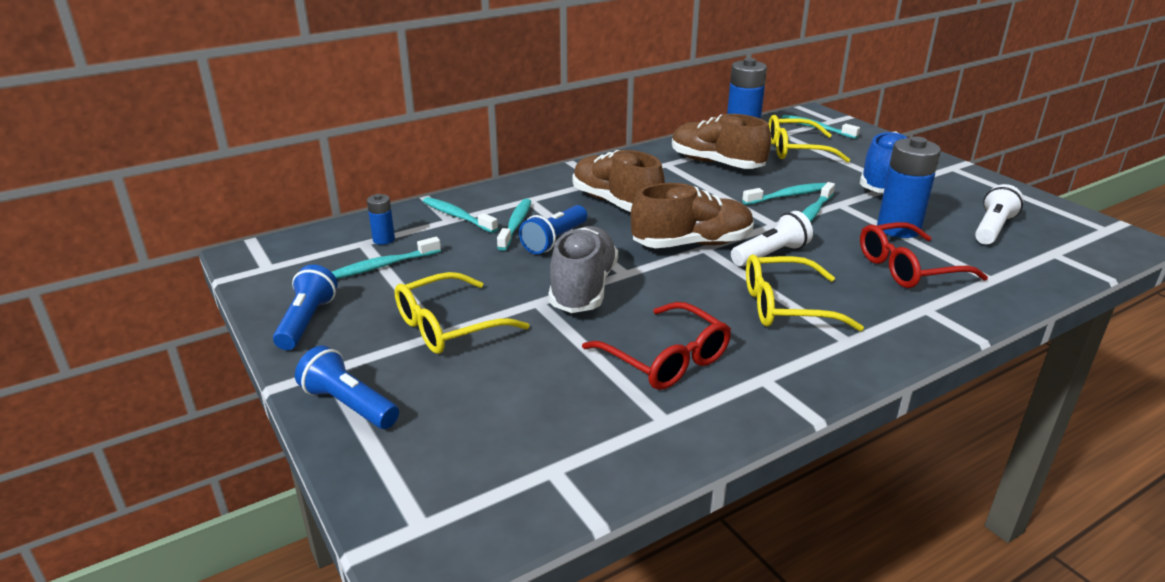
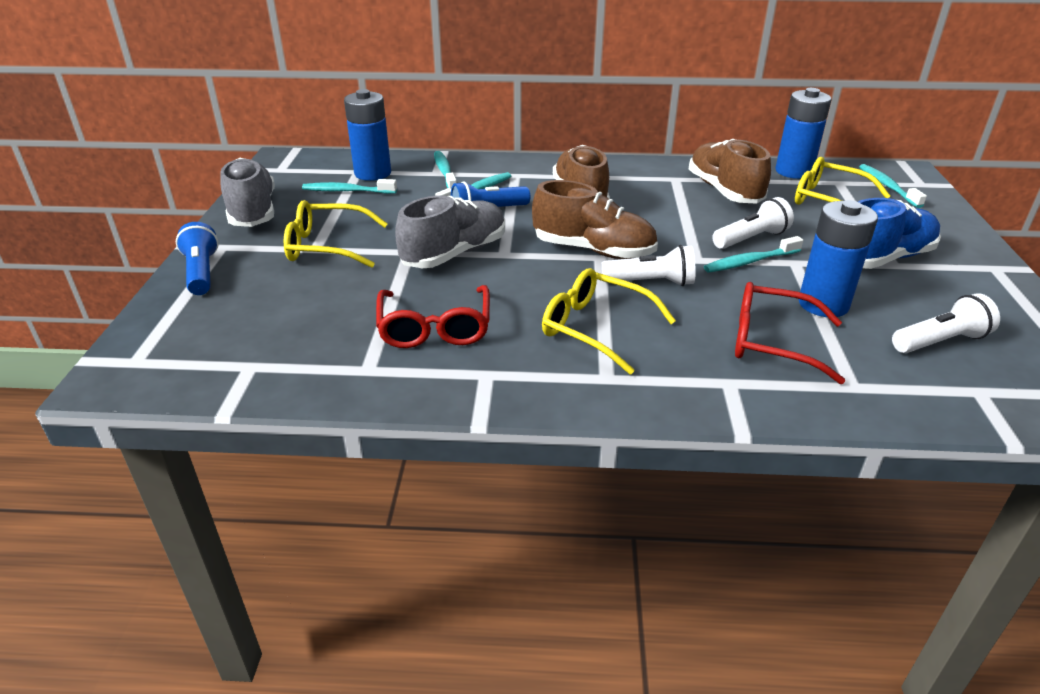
camera: 35 degrees right, 5 degrees up
(307, 321) = (253, 212): blue flashlight -> grey shoe
(384, 239) = (373, 173): blue battery -> blue battery, size x1.98
(788, 196) = (751, 239): turquoise toothbrush -> white flashlight

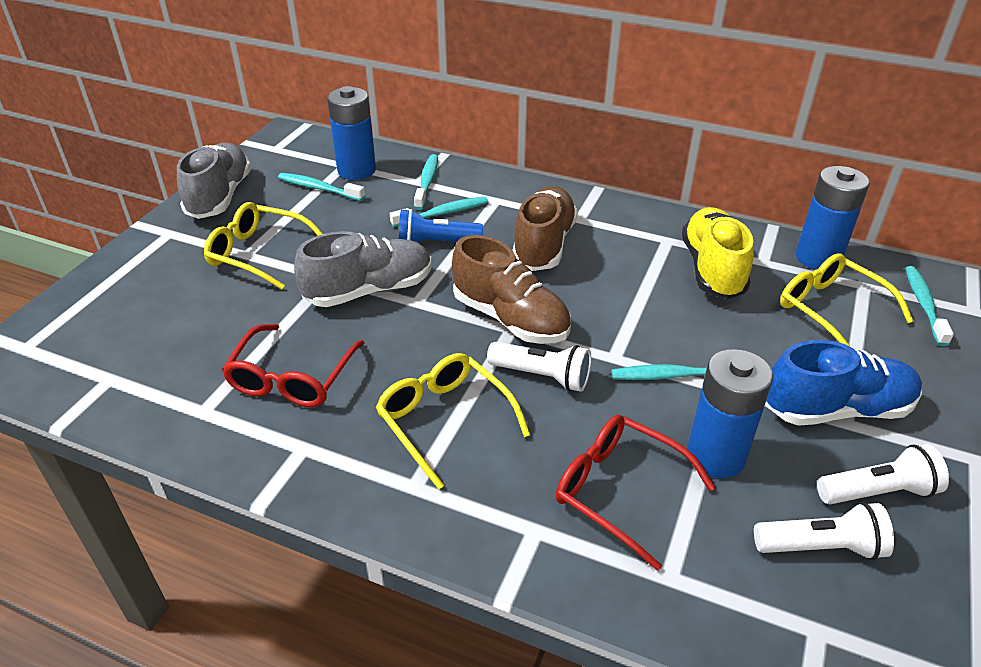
camera: 20 degrees right, 5 degrees up
(202, 272) = (134, 260): blue flashlight -> none
(724, 191) = (712, 269): brown shoe -> yellow shoe
(751, 239) = (696, 344): white flashlight -> white flashlight (878, 492)

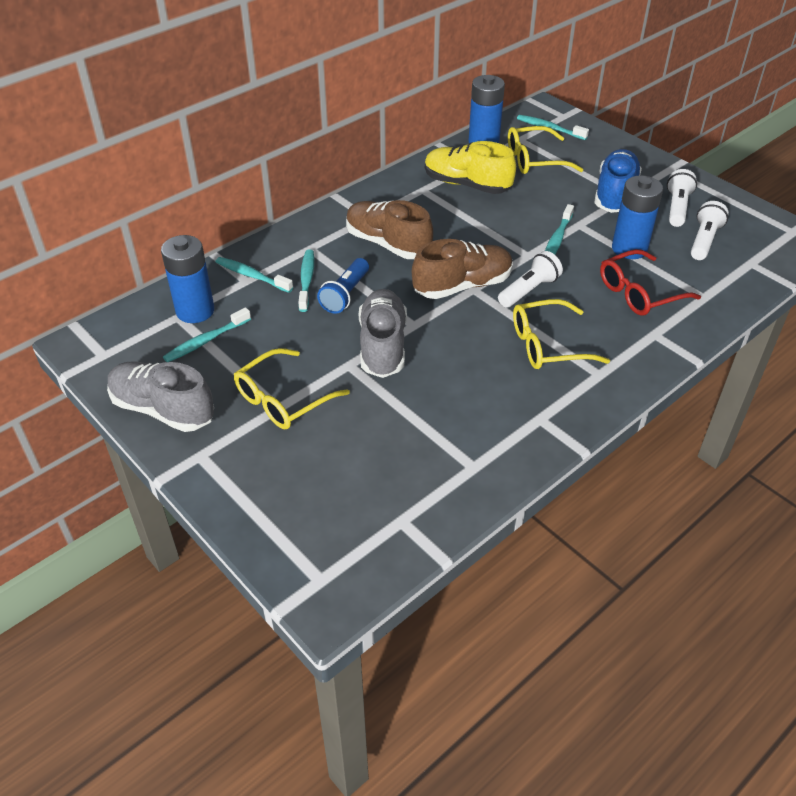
camera: 65 degrees left, 5 degrees up
(292, 377) = (463, 409): red glasses -> none

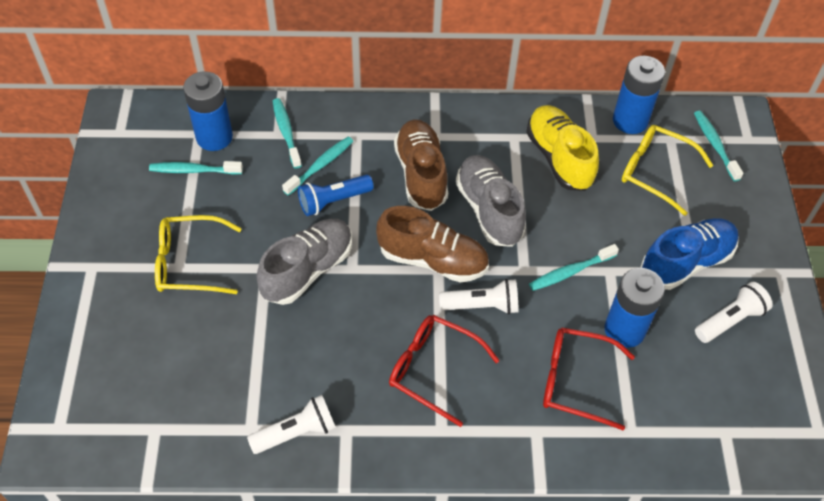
camera: 40 degrees right, 10 degrees up
(163, 409) = (108, 209): grey shoe -> grey shoe (489, 210)
(548, 345) = (434, 370): yellow glasses -> red glasses
(704, 240) = (709, 374): white flashlight -> white flashlight (296, 432)

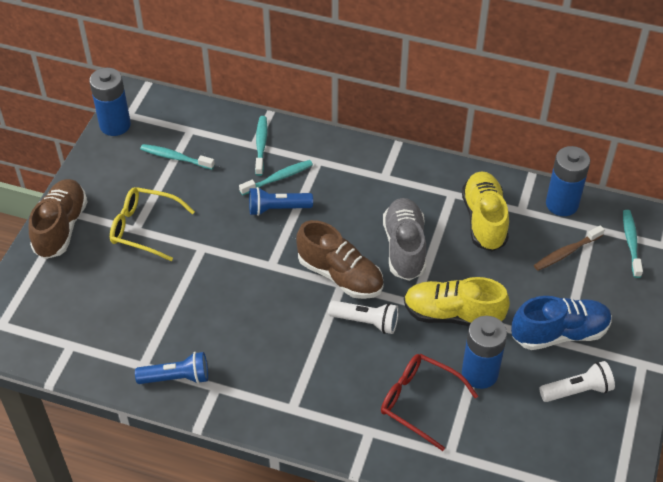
camera: 20 degrees right, 5 degrees down
(214, 137) = (202, 135): blue battery -> blue battery (115, 125)
(296, 432) = (176, 377): white flashlight -> blue flashlight
(307, 270) = (235, 257): grey shoe -> none
(421, 174) = (359, 205): brown shoe -> brown shoe (61, 227)
(434, 370) = (305, 361): red glasses -> none
(570, 272) = (453, 315): turquoise toothbrush -> yellow shoe
(656, 172) = (566, 252): yellow glasses -> brown toothbrush

